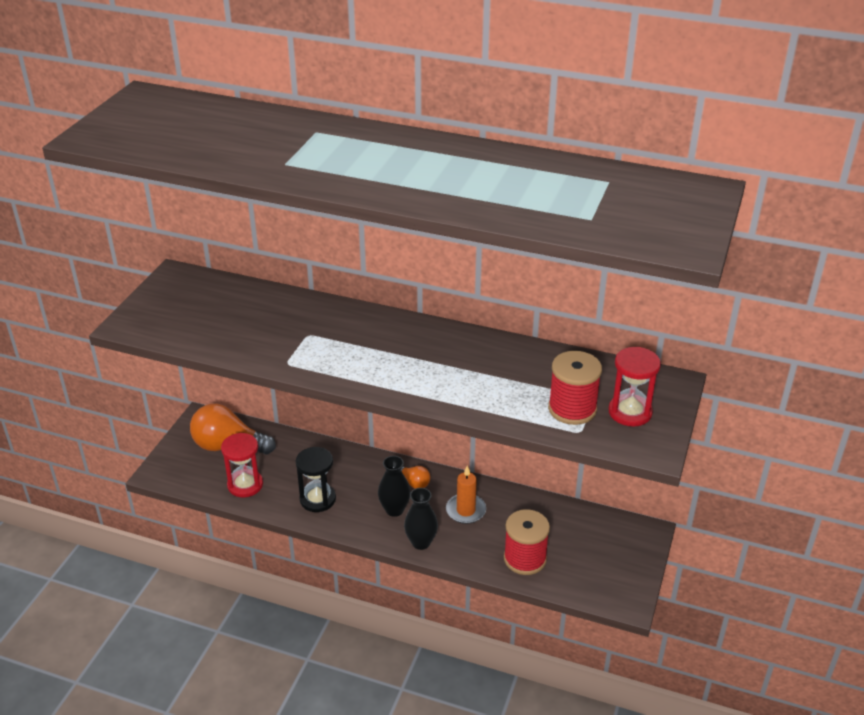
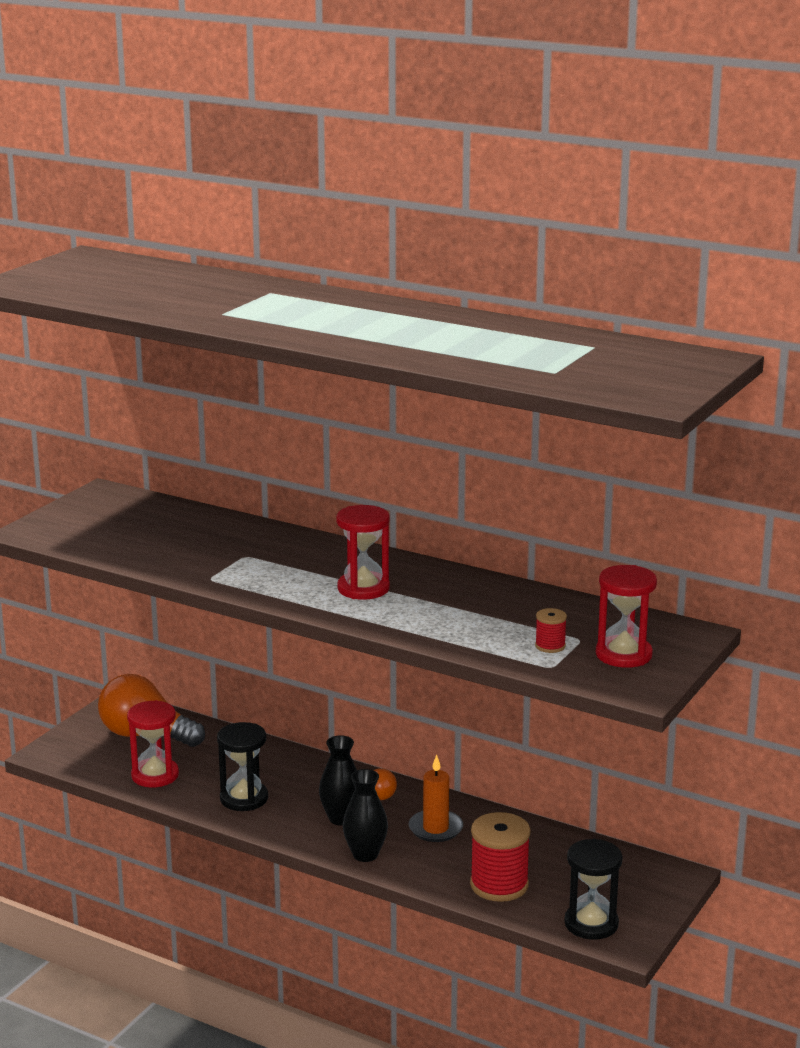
camera: 10 degrees right, 15 degrees down
(411, 361) = (363, 588): none -> red hourglass
(572, 409) = (550, 646): red spool -> red spool, size x0.49
(599, 587) = (591, 924): none -> black hourglass

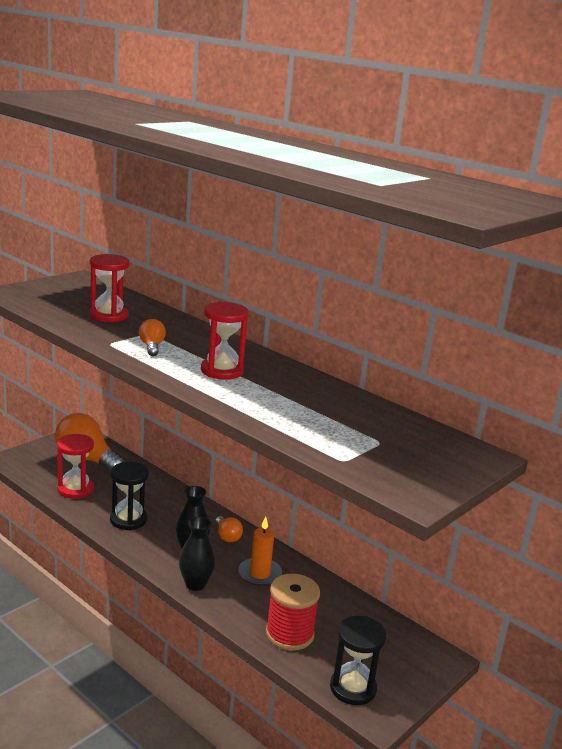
camera: 10 degrees right, 0 degrees up
(262, 573) = (152, 347): none -> orange light bulb
(550, 646) = (351, 443): red spool -> none
(623, 655) = (413, 462): red hourglass -> red hourglass (109, 316)

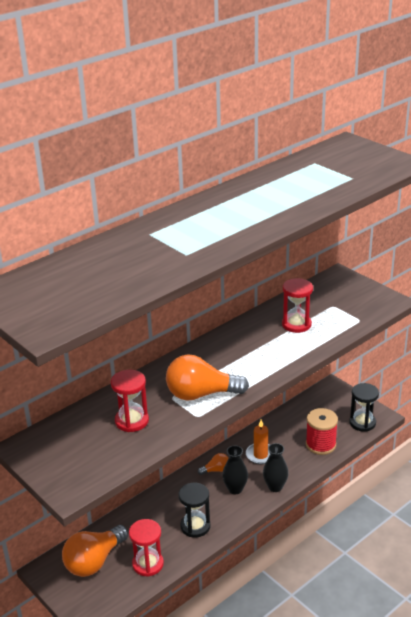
camera: 80 degrees left, 10 degrees up
(152, 347) = (201, 394): orange light bulb -> orange light bulb, size x2.11
(222, 371) = (242, 361): red hourglass -> red hourglass (296, 324)

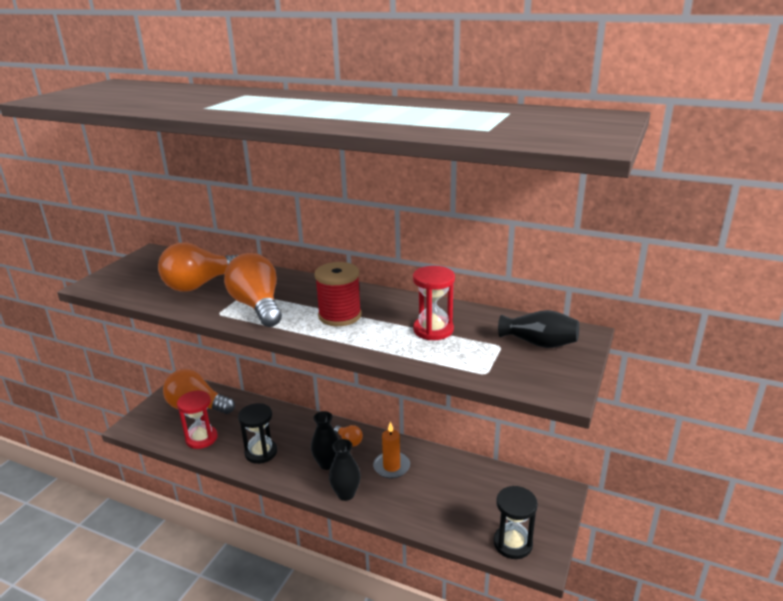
camera: 65 degrees right, 5 degrees down
(132, 421) = (200, 285): red hourglass -> orange light bulb
(320, 444) = (441, 513): red spool -> red spool (340, 316)
(339, 292) = (539, 343): none -> black vase

